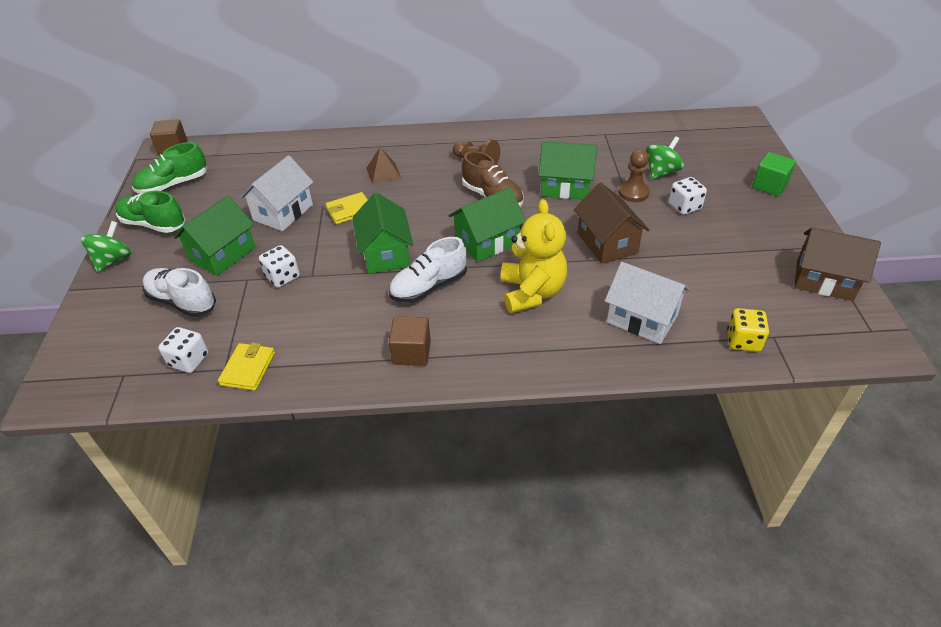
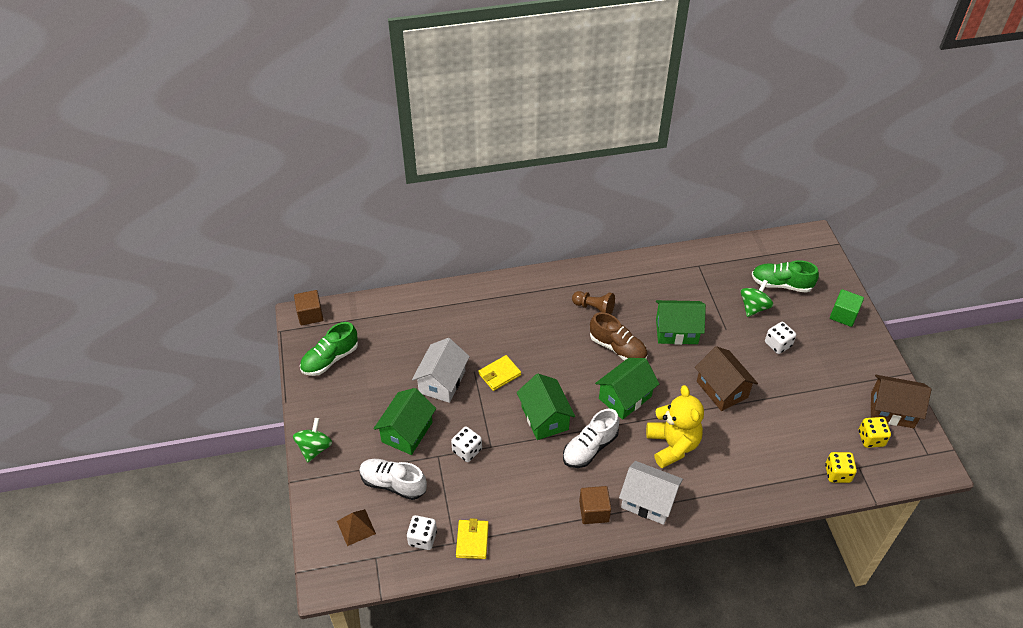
camera: 10 degrees left, 5 degrees up
(154, 224) = (332, 406): green shoe -> green shoe (781, 284)
(383, 173) = (515, 328): brown pyramid -> brown pyramid (356, 527)
(633, 193) = (734, 333): brown pawn -> none
(642, 318) = (761, 461): white house -> white house (648, 501)
(793, 307) = (871, 438): none -> yellow dice

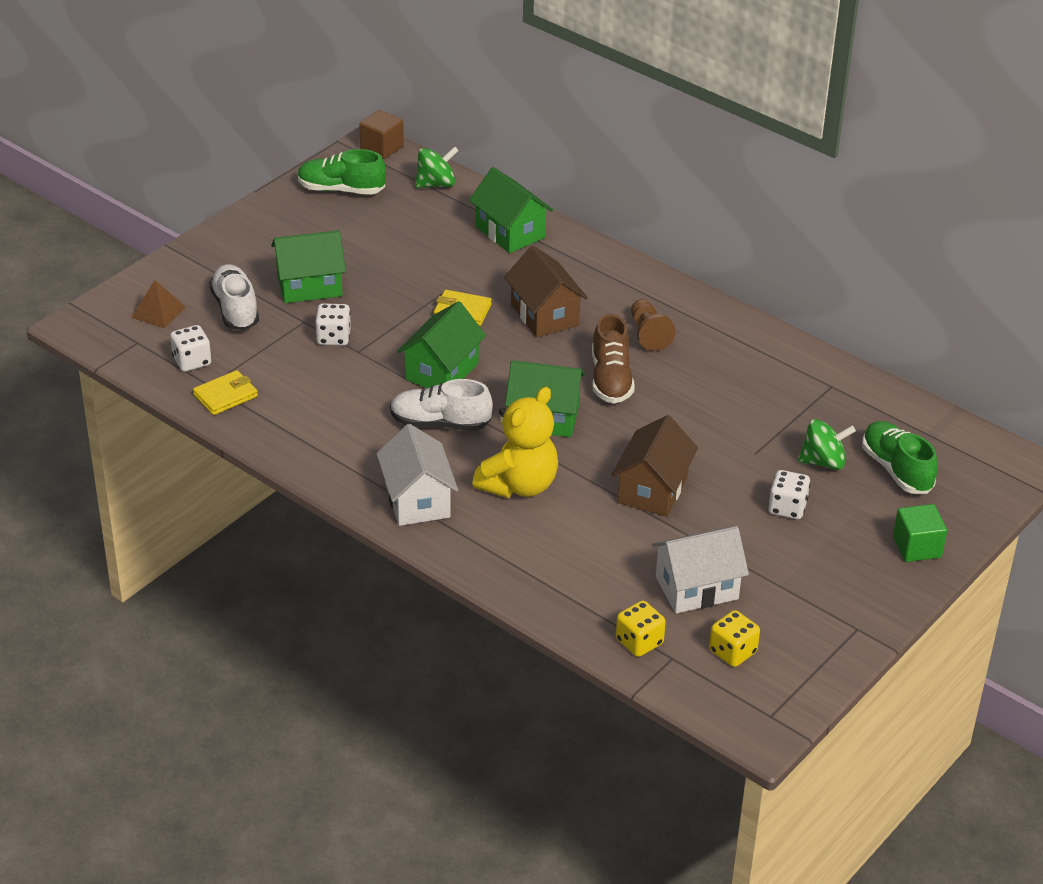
camera: 50 degrees right, 10 degrees down
(314, 448) = (220, 238): green spinning top -> green spinning top (436, 184)
(442, 382) = (402, 276): white house -> white house (696, 588)
(594, 511) = (357, 465): brown cube -> none
(676, 331) = (698, 414): green house -> green house (510, 232)
(892, 410) = (805, 654): brown house -> brown house (544, 315)

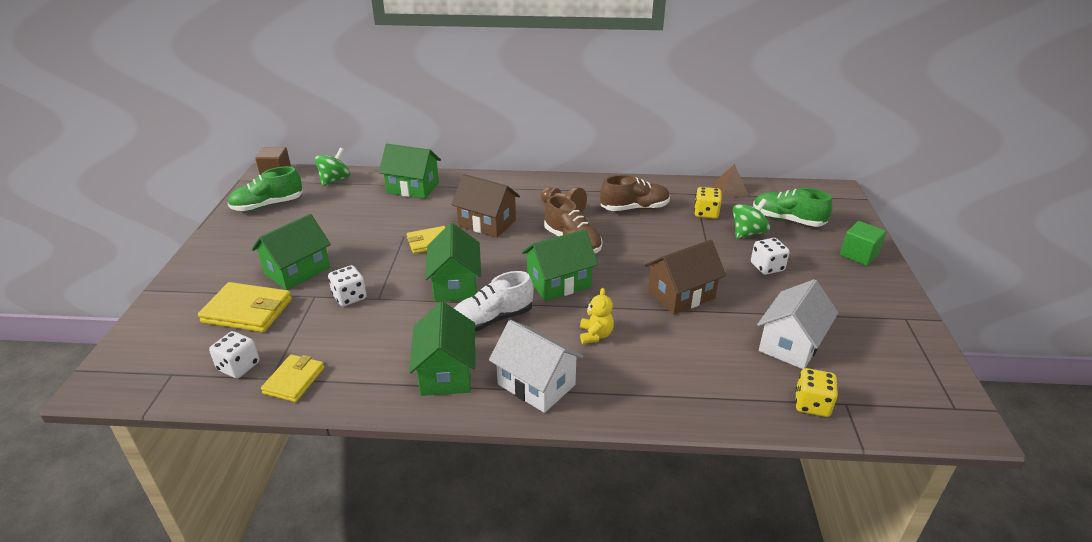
camera: 35 degrees left, 5 degrees down
(158, 312) = (175, 341): brown pyramid -> brown pyramid (729, 189)
(235, 309) = (247, 311): white shoe -> yellow wallet
(352, 451) = (446, 372): none -> green house
(519, 485) = (595, 335): yellow teddy bear -> yellow teddy bear, size x0.51
(652, 490) = (681, 295): brown house -> brown house turned 75 degrees clockwise
(731, 371) = (634, 208): none -> brown shoe
(732, 652) = (870, 376): yellow dice -> yellow dice (706, 213)

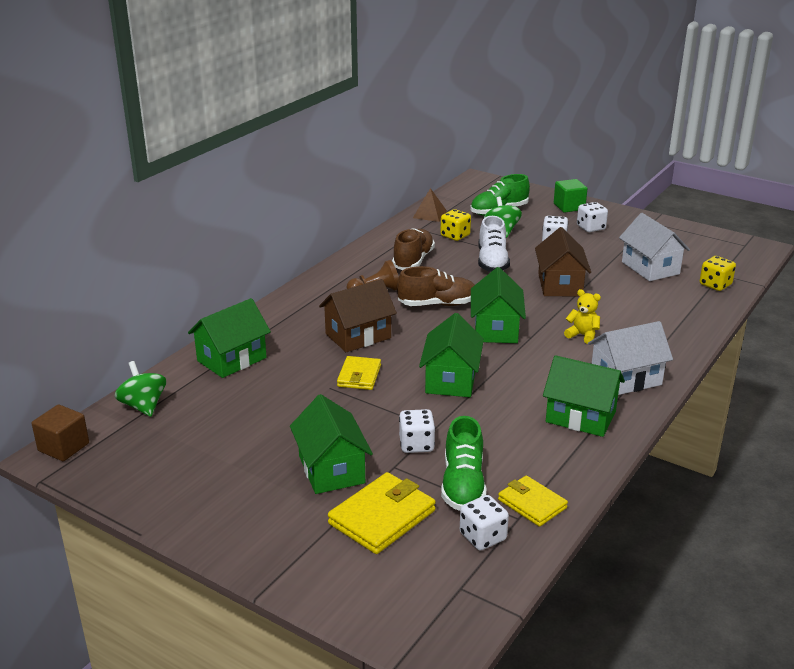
camera: 60 degrees left, 5 degrees down
(268, 205) = (146, 467): green shoe -> green shoe (463, 485)
(455, 285) = (451, 380): green house -> green house turned 75 degrees clockwise
(492, 319) = (522, 375): white shoe -> white shoe (492, 262)
(830, 281) = (590, 228): none -> white dice

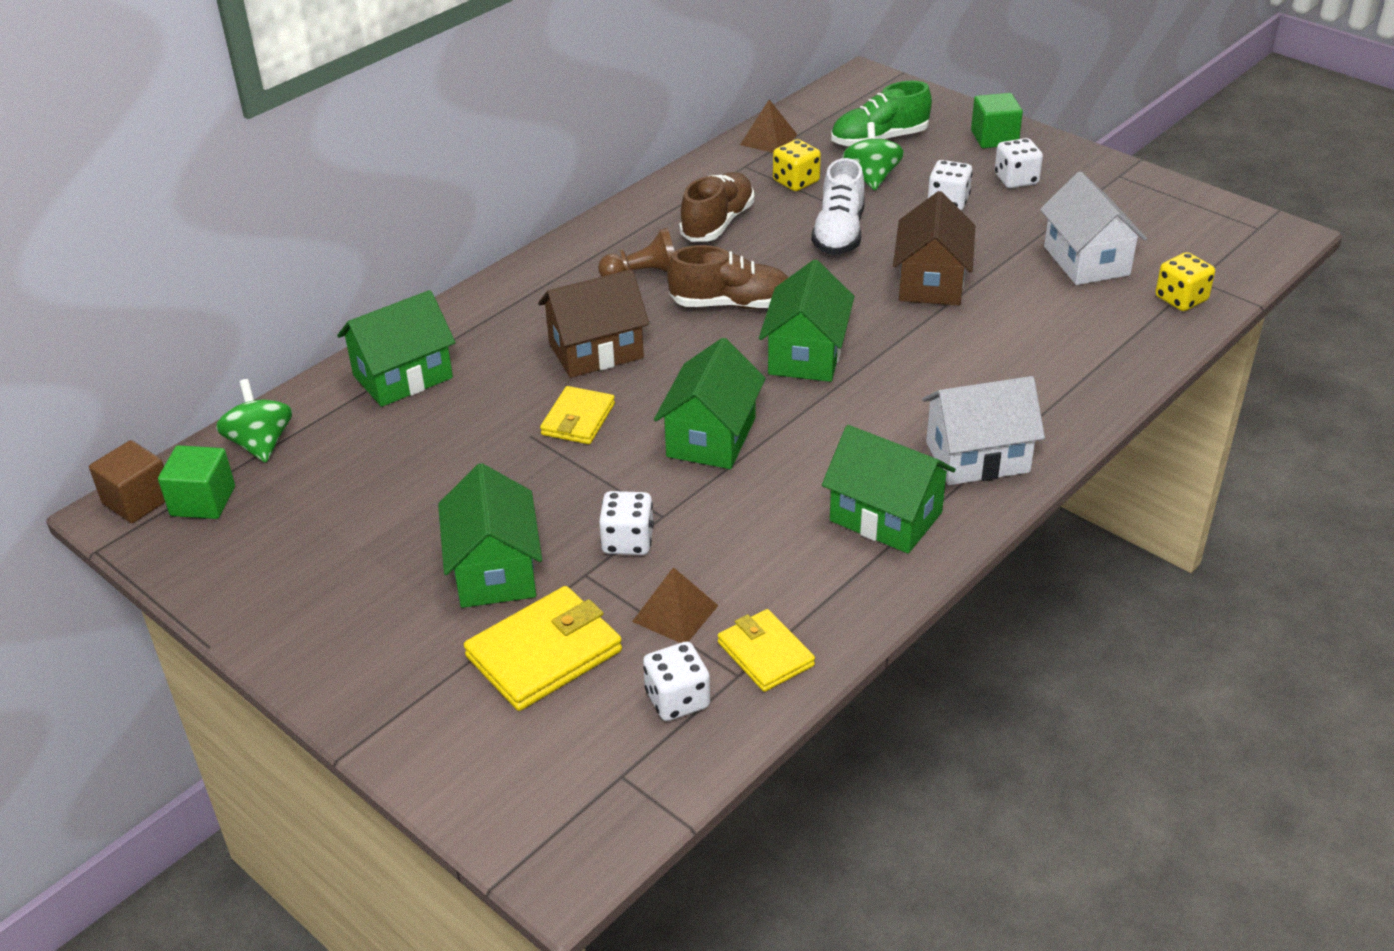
camera: 10 degrees right, 10 degrees up
(111, 444) = (203, 501): none -> green cube
(463, 485) = (675, 613): green shoe -> brown pyramid
(582, 335) = (936, 375): yellow teddy bear -> none

